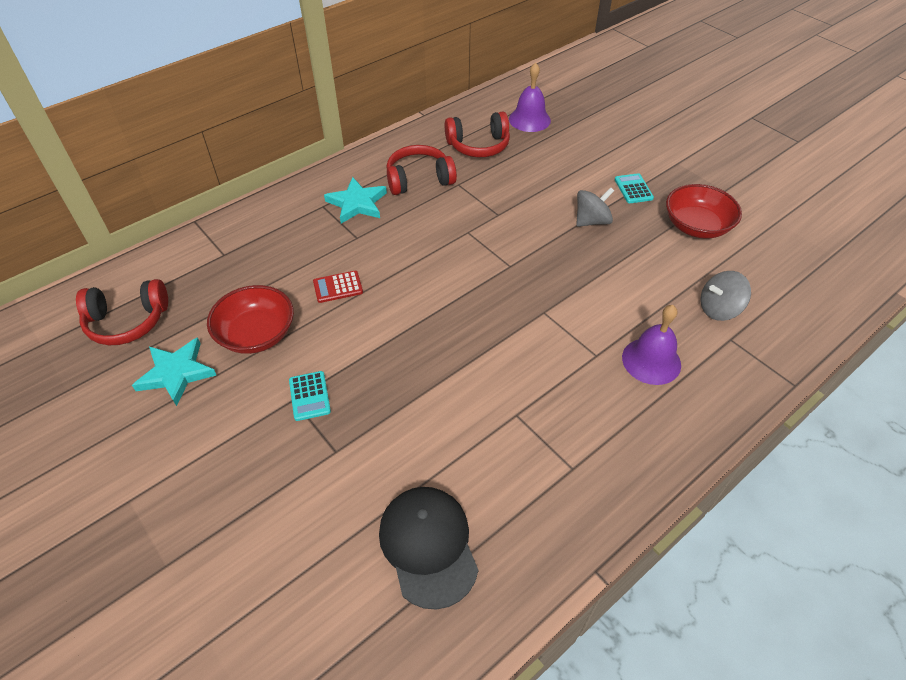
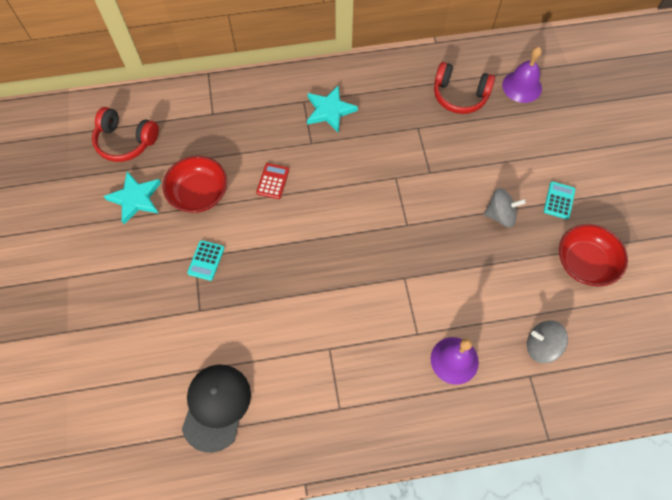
camera: 30 degrees right, 15 degrees up
(338, 287) = (273, 181): red calculator -> red calculator turned 90 degrees clockwise
(419, 179) = (390, 109): red headphones -> none

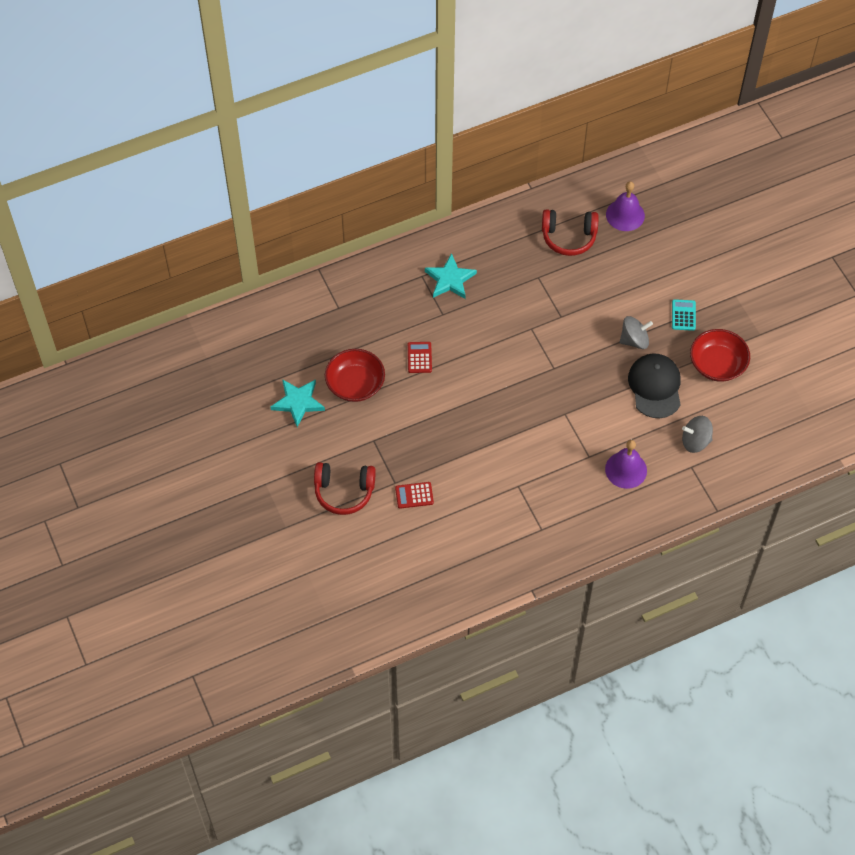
camera: 15 degrees left, 5 degrees down
(126, 141) = (266, 353): red headphones -> red headphones (344, 491)
(206, 260) = (384, 440): turquoise calculator -> none
(214, 330) = (414, 495): none -> red calculator
(216, 407) = (438, 553): black cap -> black cap (655, 387)

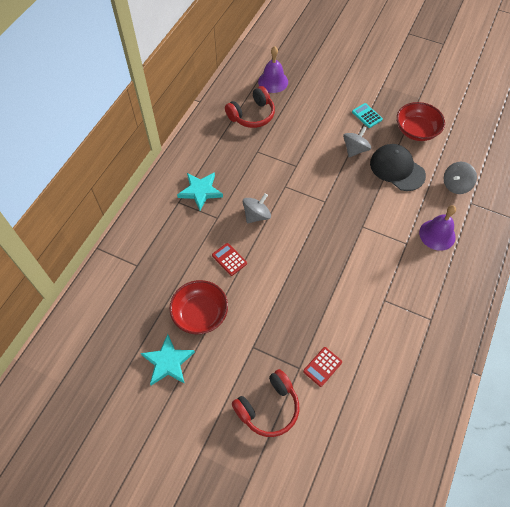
camera: 40 degrees left, 0 degrees up
(479, 336) = (256, 215): none -> grey spinning top

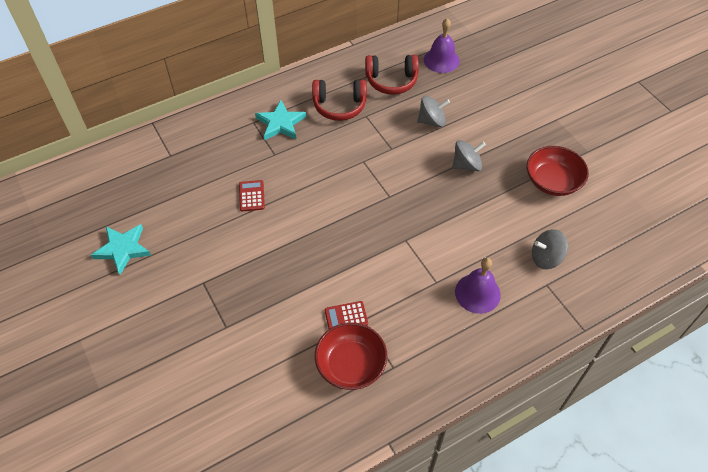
camera: 35 degrees right, 5 degrees down
(200, 314) = (184, 227): red bowl -> red bowl (351, 365)
(256, 215) = (311, 172): grey spinning top -> grey spinning top (431, 121)
(268, 407) = (168, 342): red headphones -> red headphones (339, 106)
(322, 367) = (247, 340): red calculator -> red calculator (346, 317)
(367, 116) = (510, 139): turquoise calculator -> none
(397, 169) = (494, 207): black cap -> none

